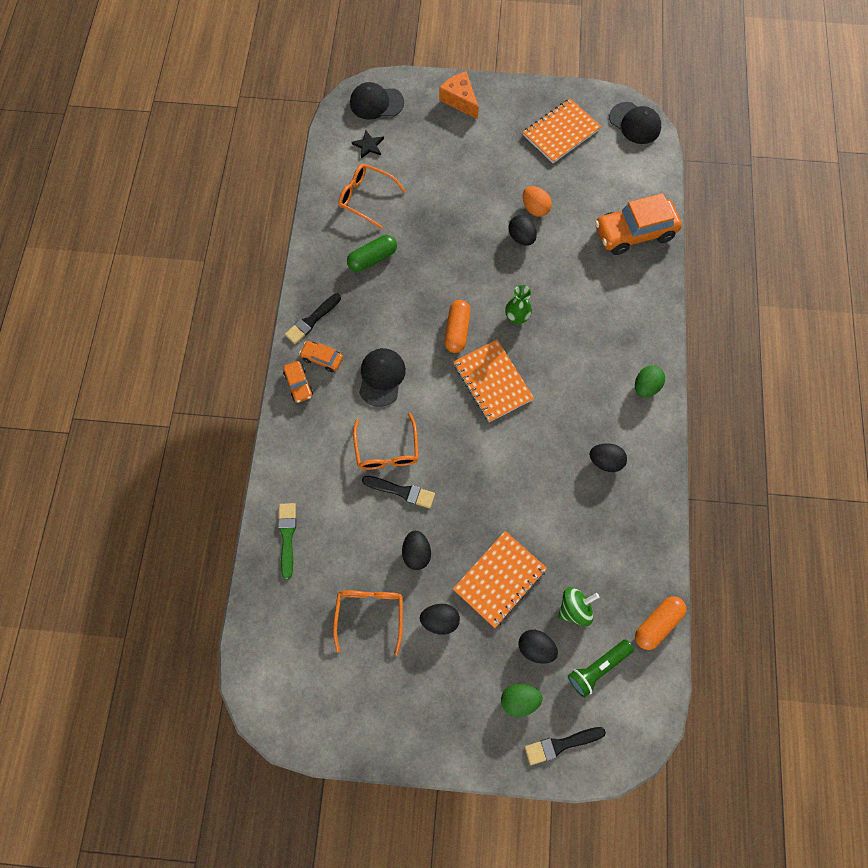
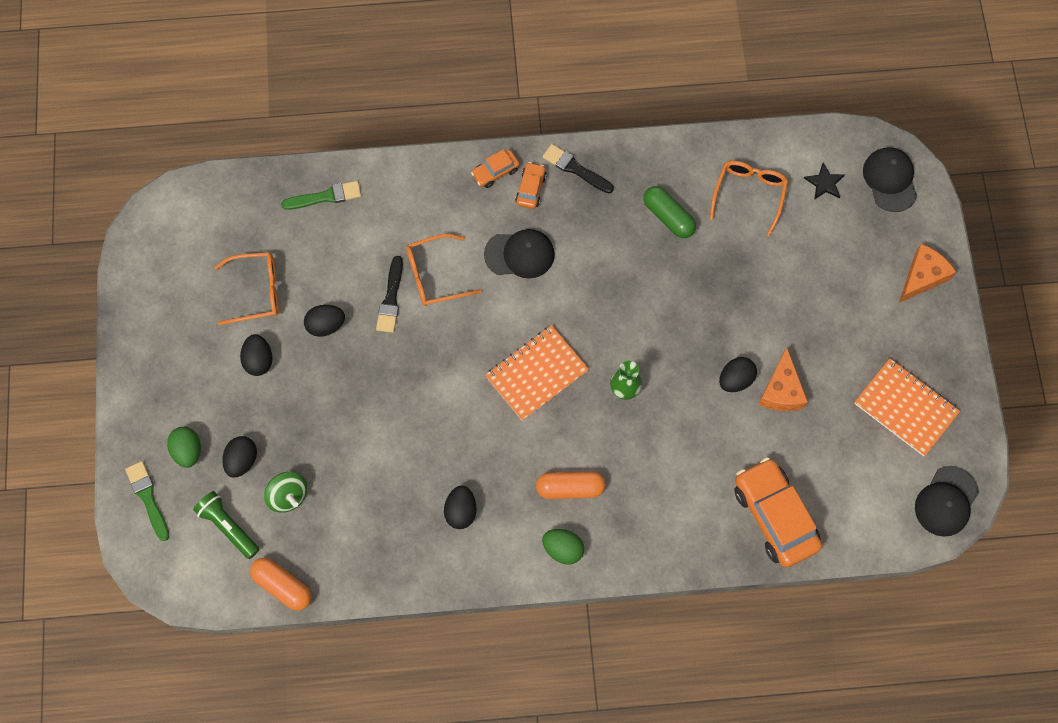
camera: 80 degrees right, 0 degrees up
(457, 331) = (593, 325): orange capsule -> orange capsule (570, 488)
(499, 579) = (309, 414): orange notebook -> none
(535, 208) = (781, 390): orange egg -> orange cheese
(561, 744) = (148, 498): black brush -> green brush

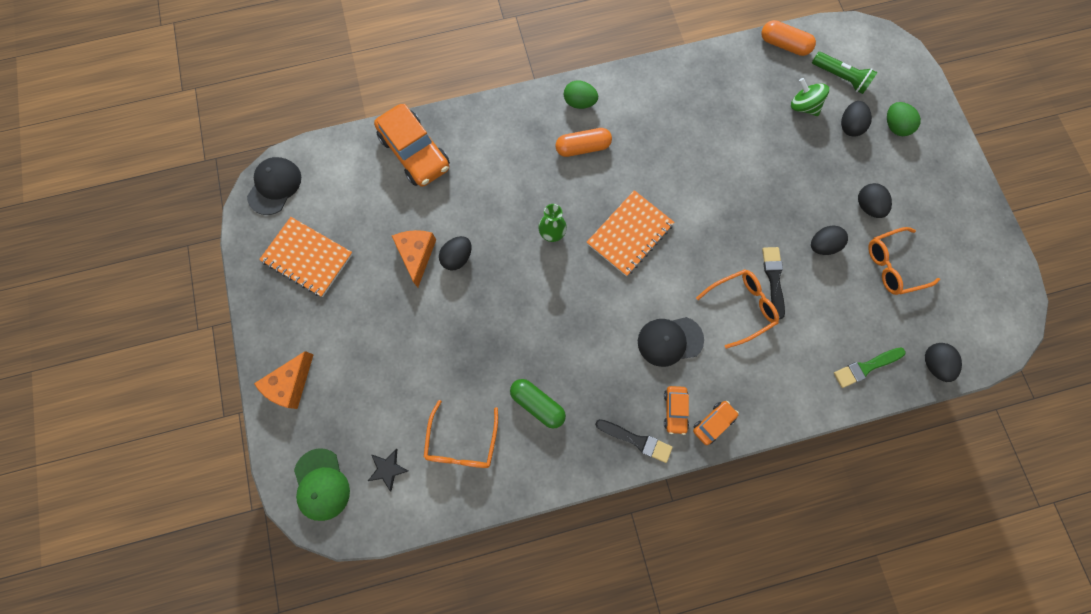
camera: 170 degrees right, 5 degrees up
(148, 498) = (909, 88): green brush -> none
(461, 511) = (665, 117): black egg -> black egg (933, 363)
(890, 180) = (321, 484): black cap -> green cap

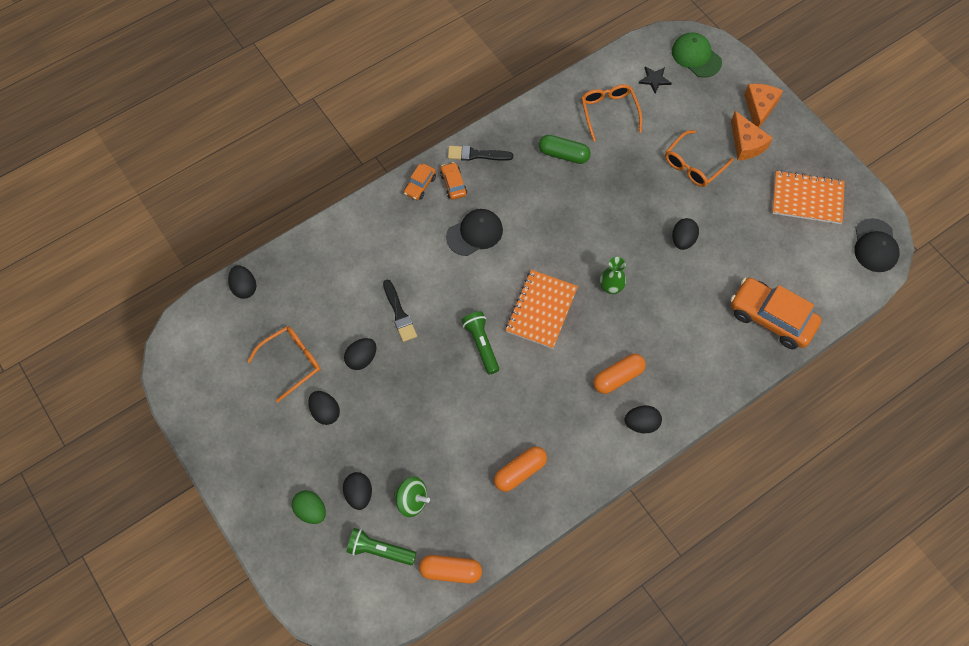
camera: 160 degrees right, 10 degrees down
(417, 255) = (718, 231): orange cheese -> orange cheese (746, 144)
(579, 102) = (641, 423): green egg -> black egg
(700, 220) = (481, 344): none -> green flashlight
(701, 99) = (520, 472): none -> orange capsule
(741, 306) = (421, 280): orange glasses -> orange glasses (693, 165)
(865, 367) = (303, 266): green brush -> none

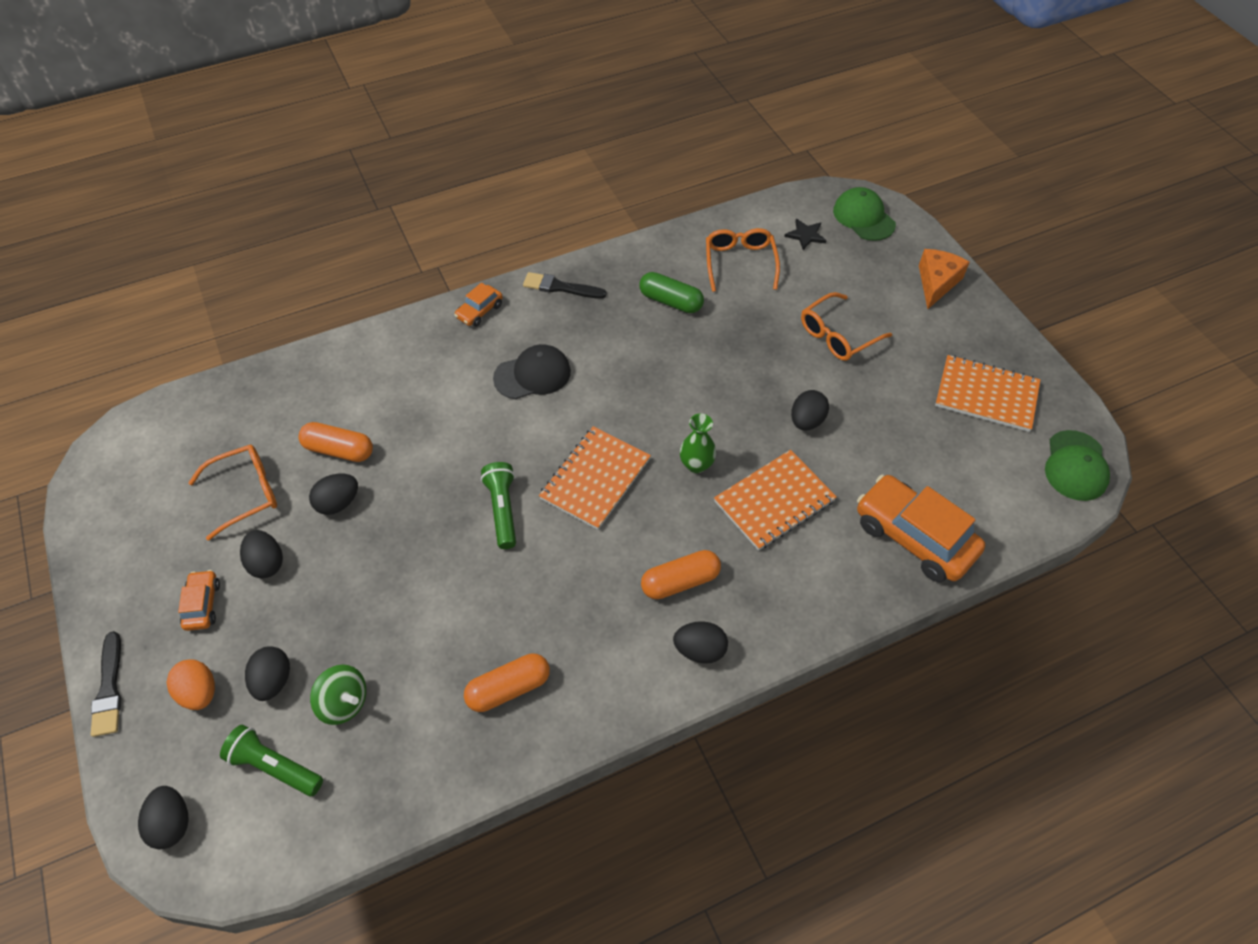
camera: 10 degrees right, 10 degrees down
(244, 287) = (220, 396): black egg -> black egg (172, 823)
(311, 510) = (199, 692): green egg -> orange egg
(399, 313) = (406, 455): black brush -> black brush (109, 689)
(450, 571) = (367, 816): orange capsule -> orange capsule (339, 450)
(453, 184) = (522, 316): orange car -> orange car (202, 605)
(671, 307) = (774, 501): none -> orange notebook
(746, 144) = (912, 320): orange cheese -> none
(875, 246) = (1075, 466): black cap -> green cap

